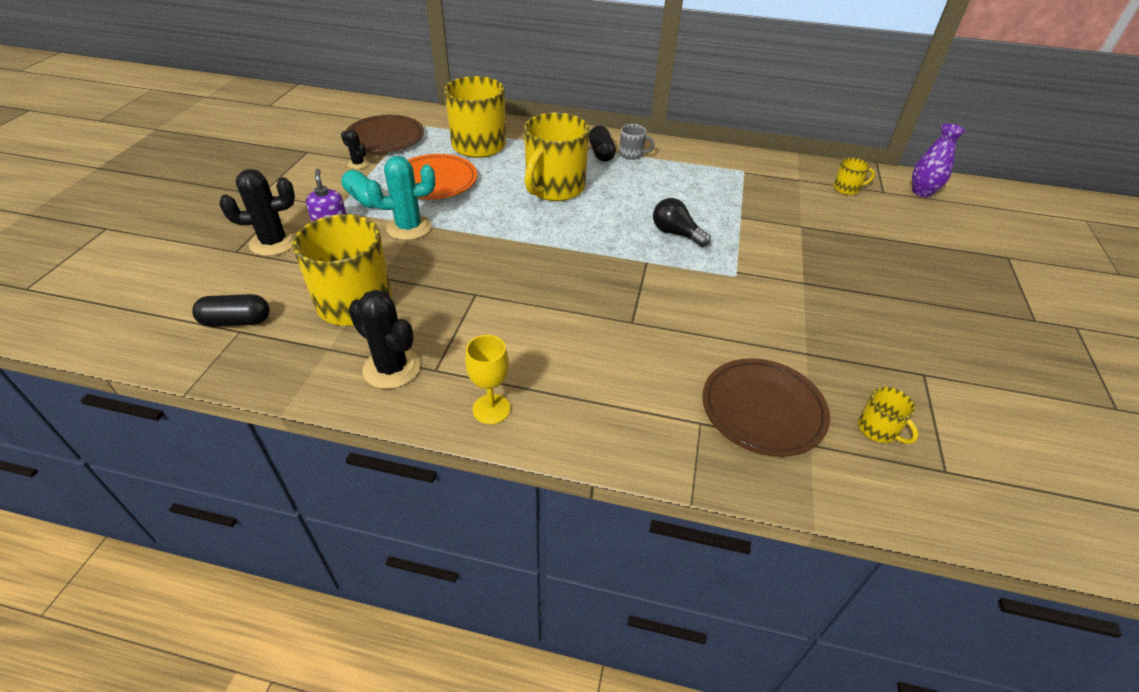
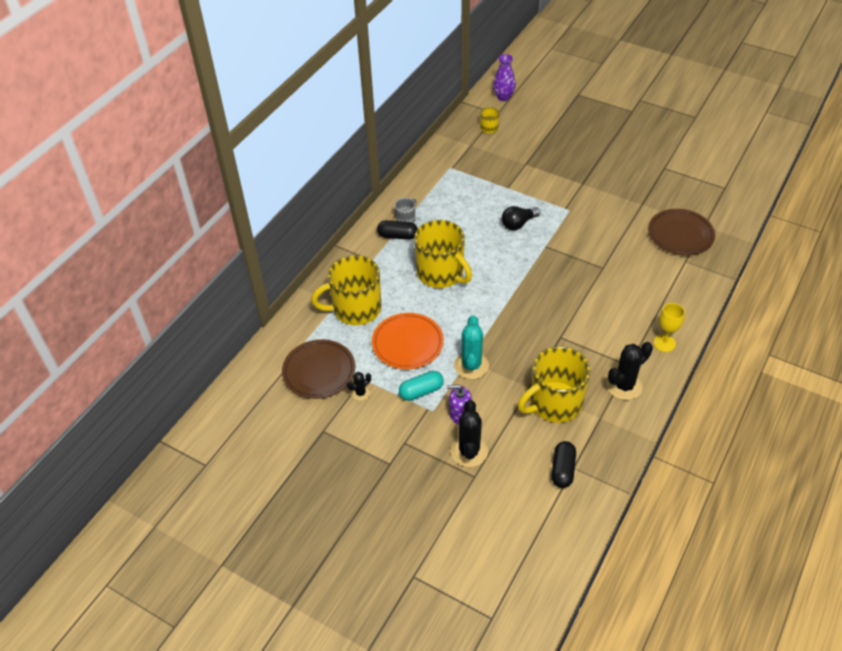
camera: 70 degrees left, 5 degrees up
(878, 429) = (698, 199): yellow mug -> none

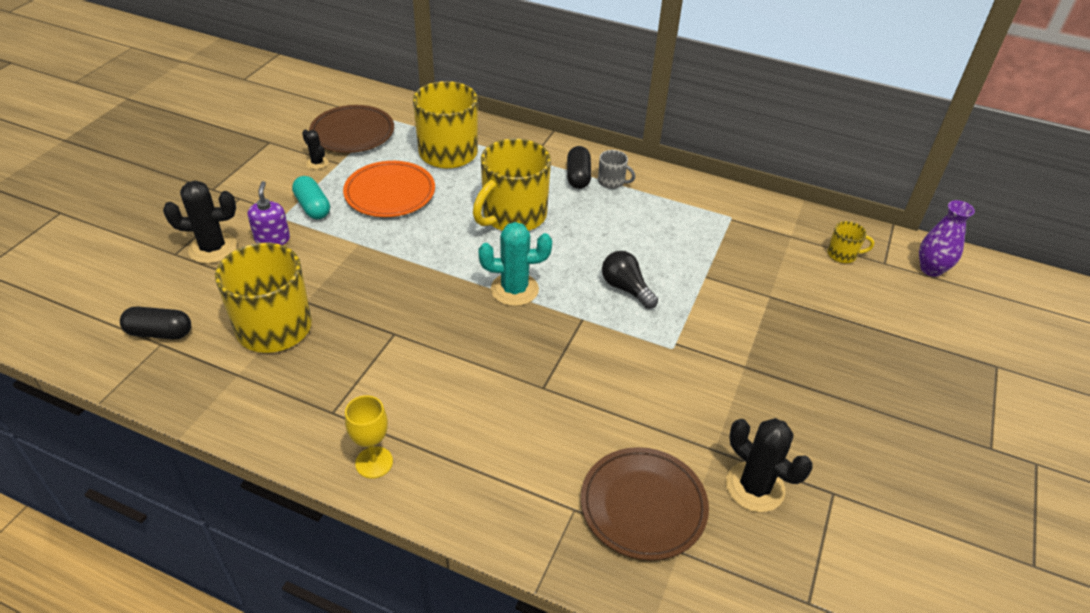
camera: 80 degrees right, 5 degrees down
(471, 365) = (349, 247): turquoise cactus -> turquoise cactus (514, 289)
(624, 386) = (291, 404): black cactus -> black cactus (754, 487)

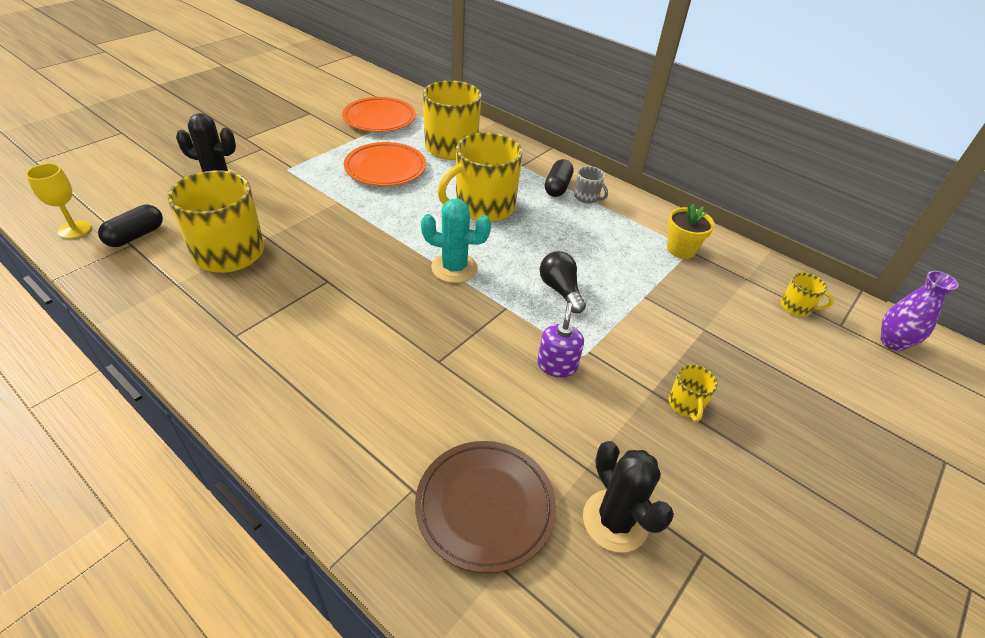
camera: 15 degrees right, 0 degrees up
(160, 333) = (136, 236): black capsule -> black capsule turned 75 degrees counterclockwise
(272, 239) = (269, 184): purple soap dispenser -> purple soap dispenser (557, 365)
(313, 207) = (316, 166): turquoise capsule -> none
(317, 163) = (338, 135): black cactus -> none
(352, 133) = (379, 119): brown plate -> orange plate
(374, 462) = (246, 390): yellow goblet -> yellow goblet (74, 229)
(721, 219) = (681, 249): none -> yellow flower pot
(777, 371) = (686, 404): none -> yellow mug

